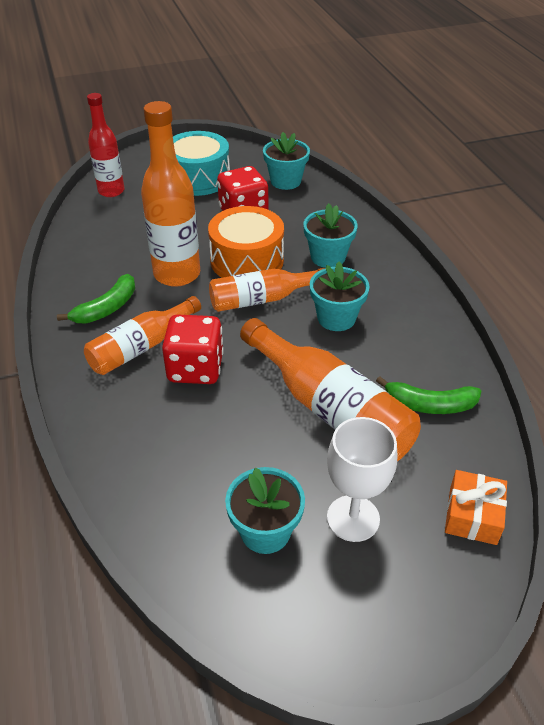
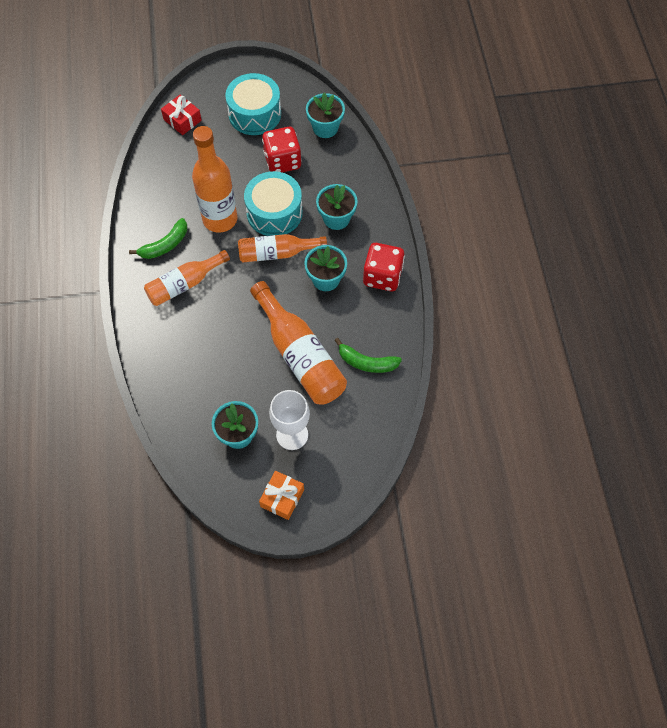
camera: 10 degrees right, 20 degrees up
(111, 191) = (182, 120): red bottle -> red gift
(195, 368) = (218, 308): red dice -> red dice (382, 276)
(247, 260) = (274, 213): orange drum -> turquoise drum
(472, 515) = (364, 445): orange gift -> orange gift (282, 498)

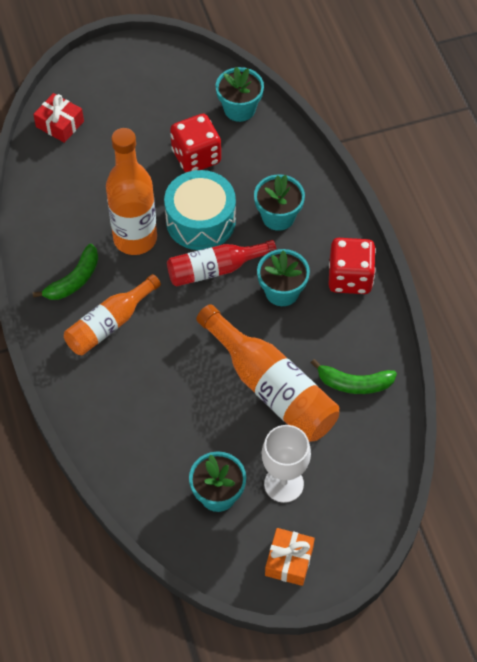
camera: 10 degrees left, 5 degrees down
(255, 114) = (148, 104): turquoise drum -> none
(277, 253) = (215, 269): orange bottle -> red bottle

